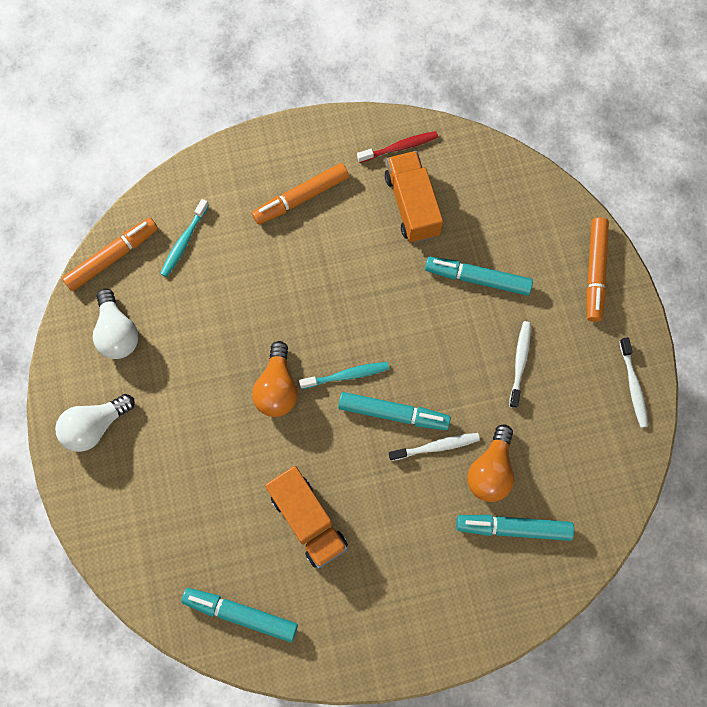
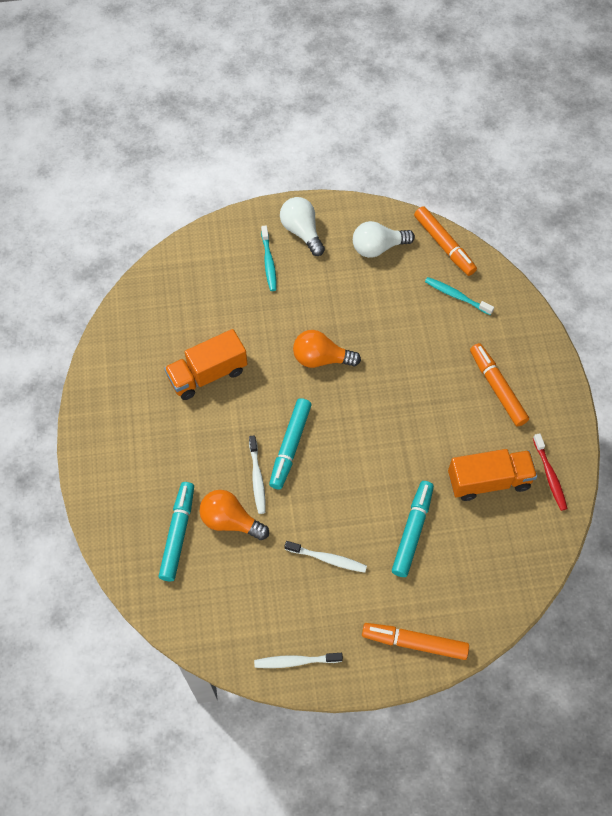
camera: 95 degrees right, 10 degrees down
(240, 614) = (143, 323): turquoise marker -> none
(346, 375) = (328, 412): turquoise toothbrush -> turquoise toothbrush (269, 262)

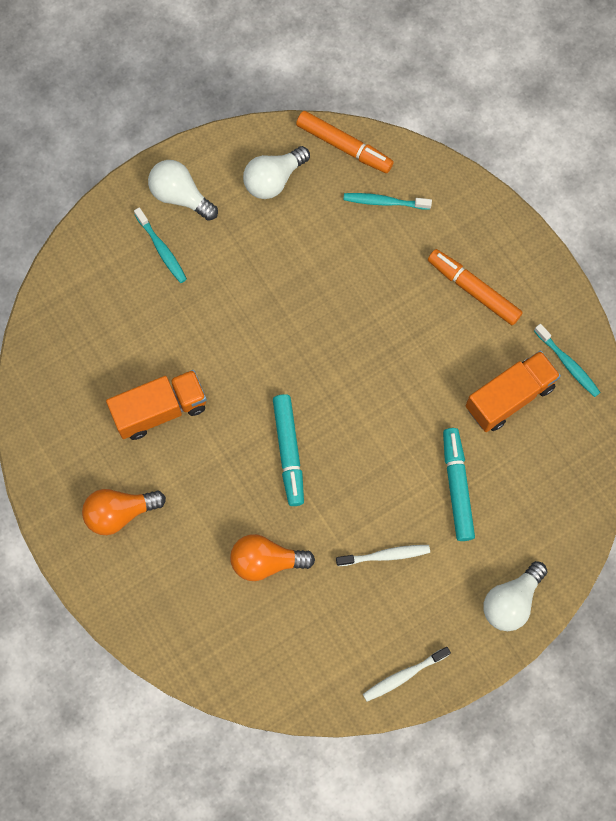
camera: 25 degrees left, 10 degrees up
(178, 533) = (218, 600): turquoise marker -> none
(207, 374) = (160, 410): orange truck -> orange truck turned 150 degrees counterclockwise
(257, 478) = (271, 502): white toothbrush -> none
(321, 358) = (274, 338): orange light bulb -> orange light bulb (120, 513)
(414, 642) = (511, 601): orange marker -> white light bulb
(549, 475) = (567, 363): red toothbrush -> turquoise toothbrush

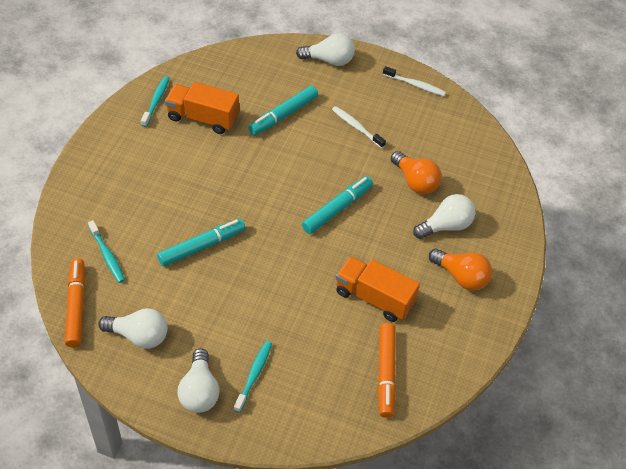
camera: 130 degrees left, 20 degrees down
(188, 547) = (446, 226): none -> white light bulb
(335, 291) = (202, 246): none -> turquoise marker
(473, 290) = (140, 171): orange marker -> orange marker (386, 373)

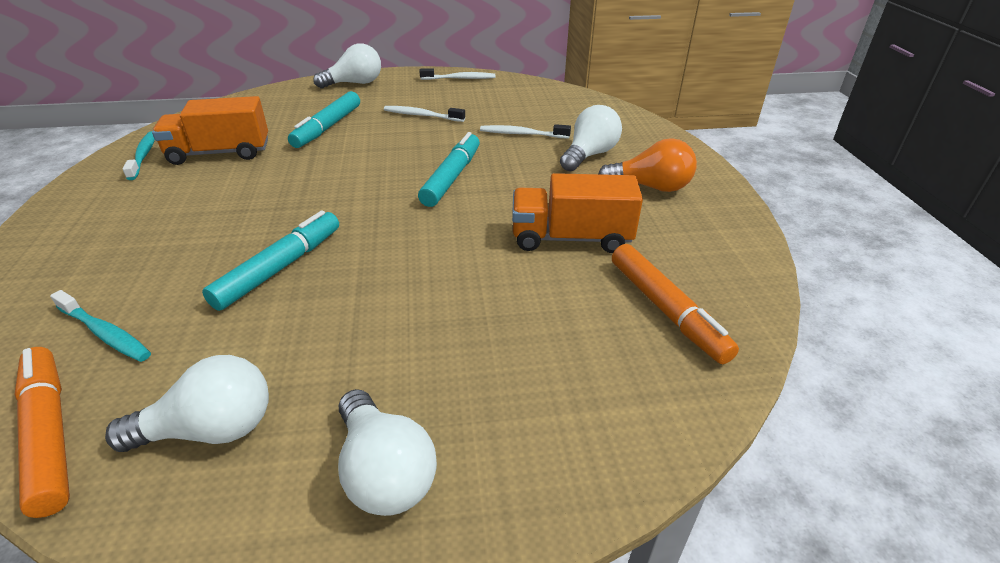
camera: 25 degrees left, 15 degrees down
(254, 375) = (471, 399): turquoise toothbrush -> none
(415, 181) = (522, 134): orange light bulb -> white toothbrush

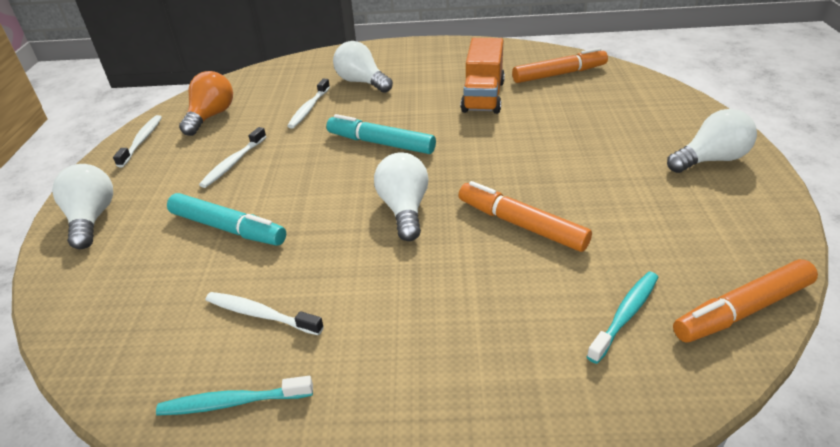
camera: 80 degrees left, 0 degrees up
(211, 429) = (706, 228): white light bulb -> white light bulb (404, 209)
(220, 153) = (261, 315): orange truck -> white toothbrush
(280, 268) = (521, 224): turquoise marker -> orange marker
(650, 187) = (419, 65): orange light bulb -> orange light bulb (211, 116)

